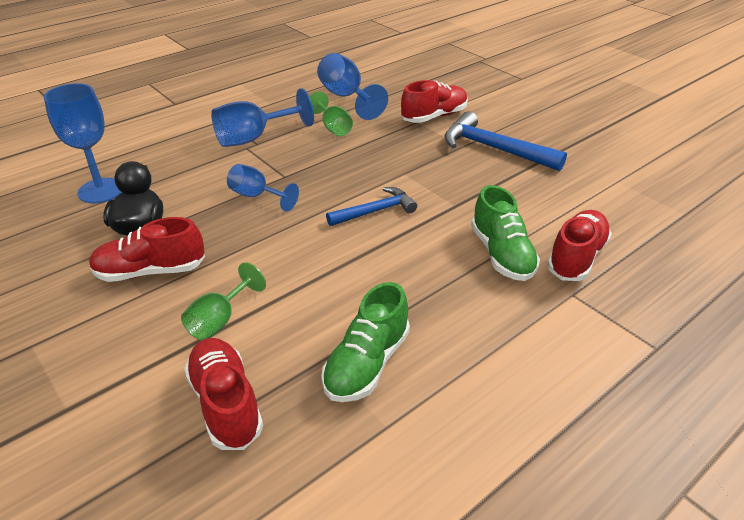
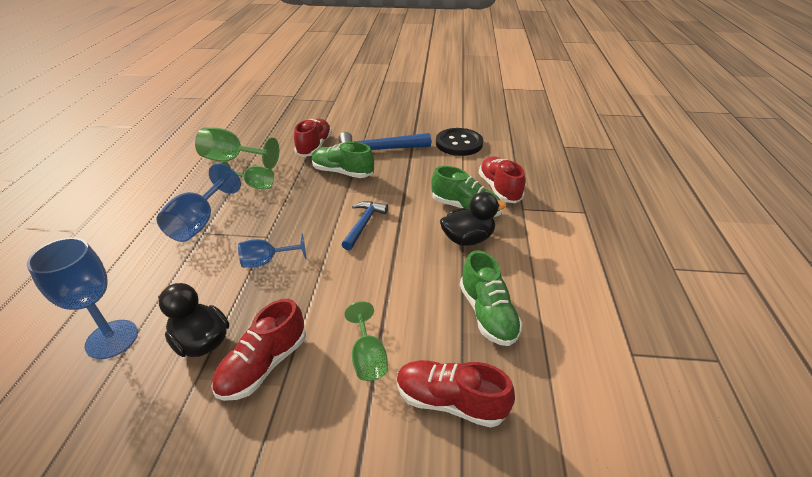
camera: 45 degrees left, 0 degrees up
(346, 97) = (232, 160): blue goblet -> green goblet
(425, 153) = (342, 172): none -> green shoe
(456, 285) = (467, 239): none -> black duck
(602, 184) = (459, 143): none -> black button

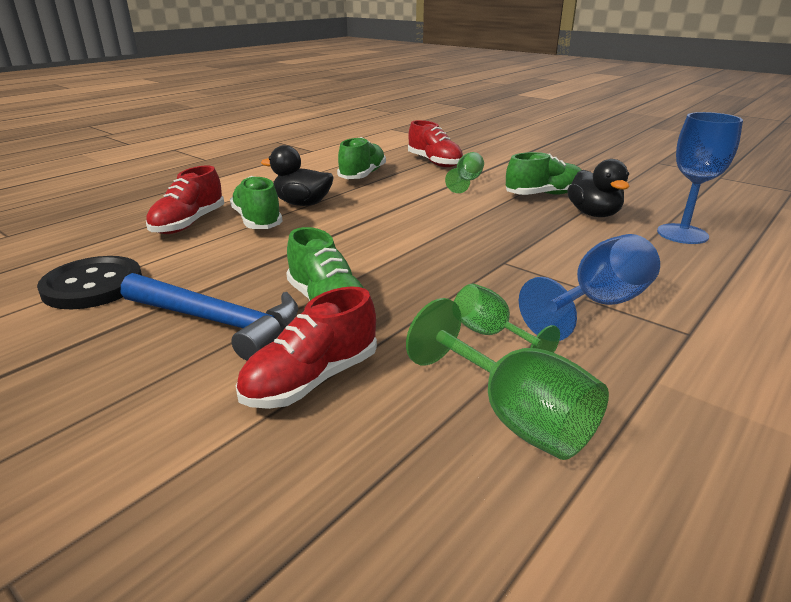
camera: 145 degrees left, 10 degrees down
(263, 365) = (544, 195): red shoe -> green shoe
(266, 261) = (515, 242): blue goblet -> none
(364, 224) = (380, 240): blue hammer -> none

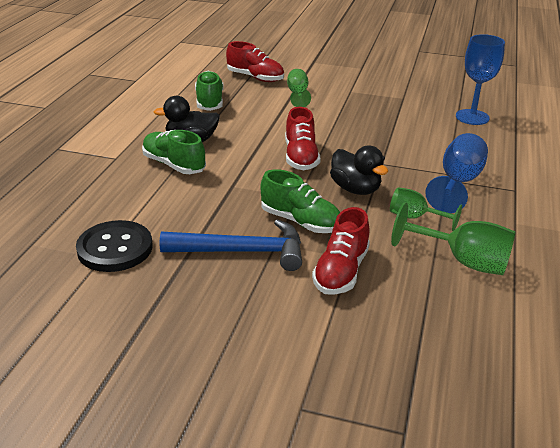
camera: 25 degrees left, 5 degrees up
(189, 223) = (120, 179): red shoe -> red shoe (300, 157)
(544, 195) = (363, 98): green shoe -> none
(593, 214) = (408, 110): black duck -> black duck (355, 189)

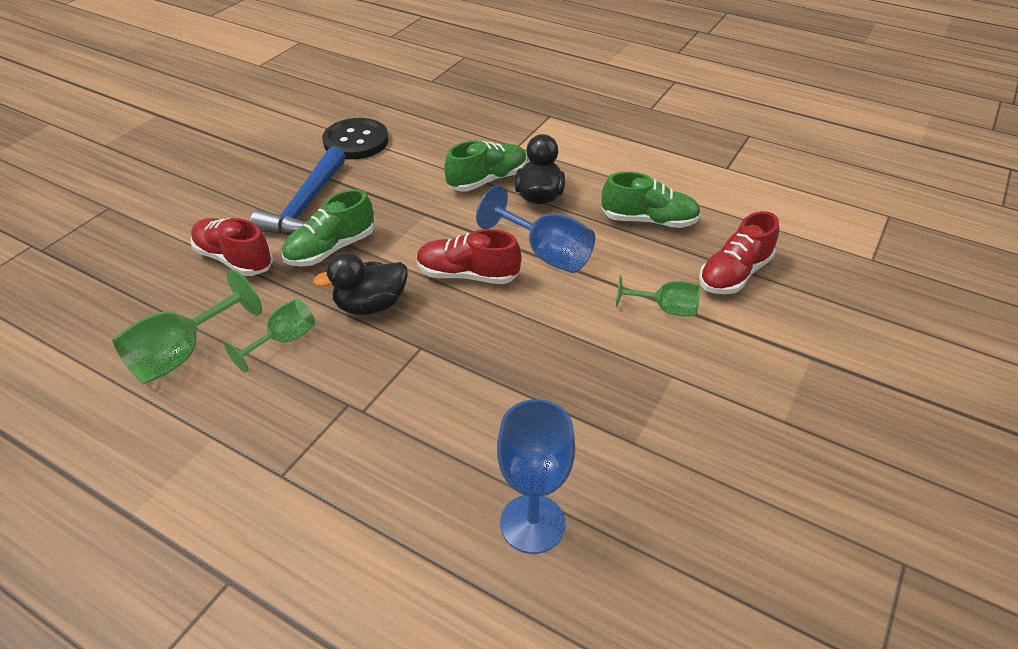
camera: 105 degrees right, 10 degrees up
(458, 182) = (334, 413): blue goblet -> blue goblet (546, 254)

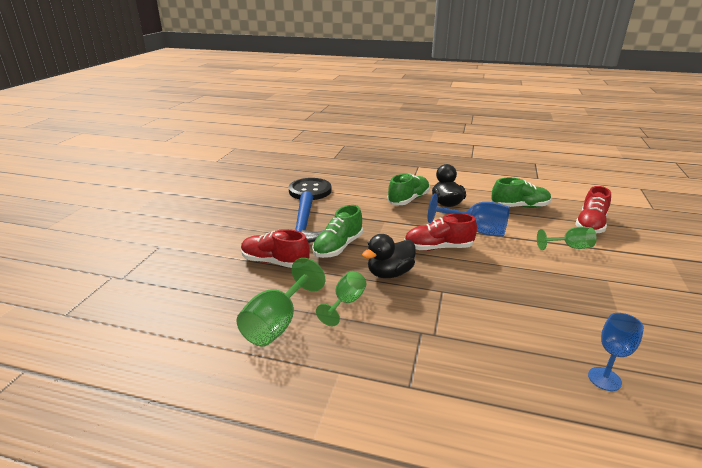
camera: 15 degrees left, 15 degrees down
(532, 523) = (604, 379): blue goblet -> blue goblet, size x0.64

